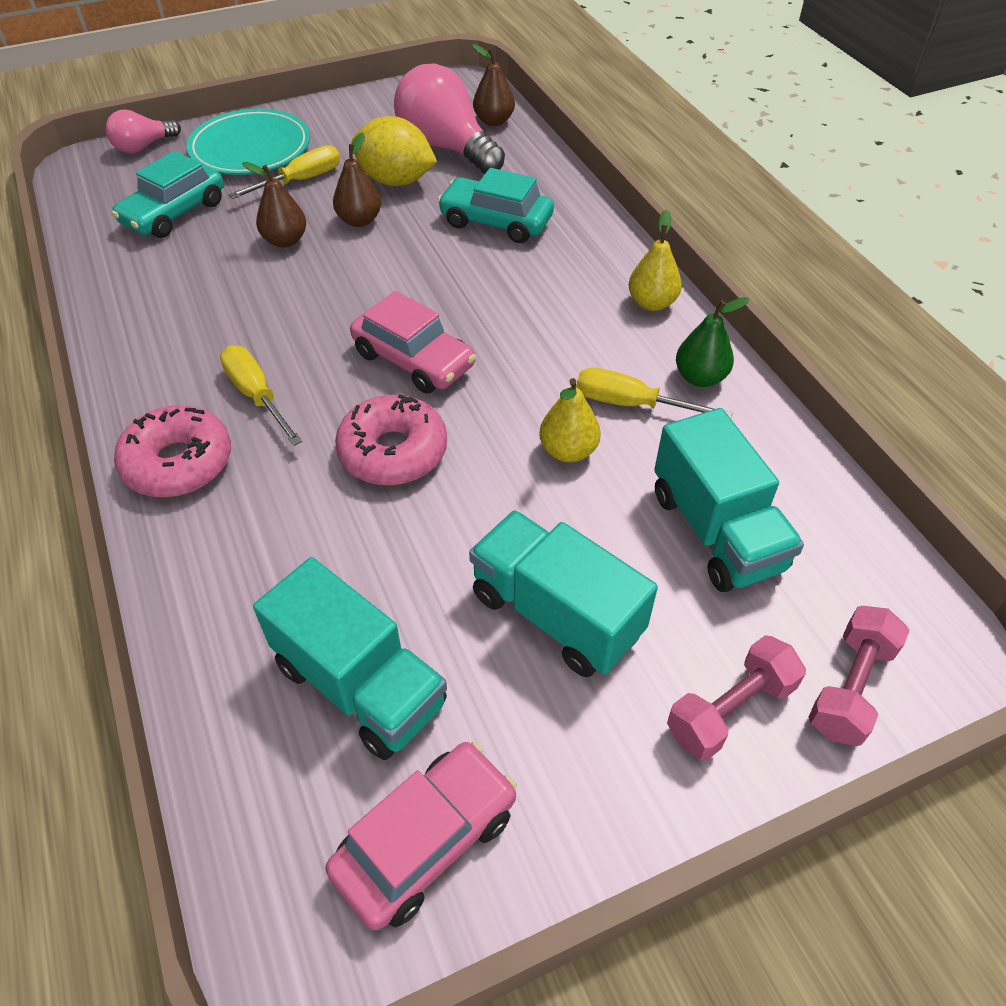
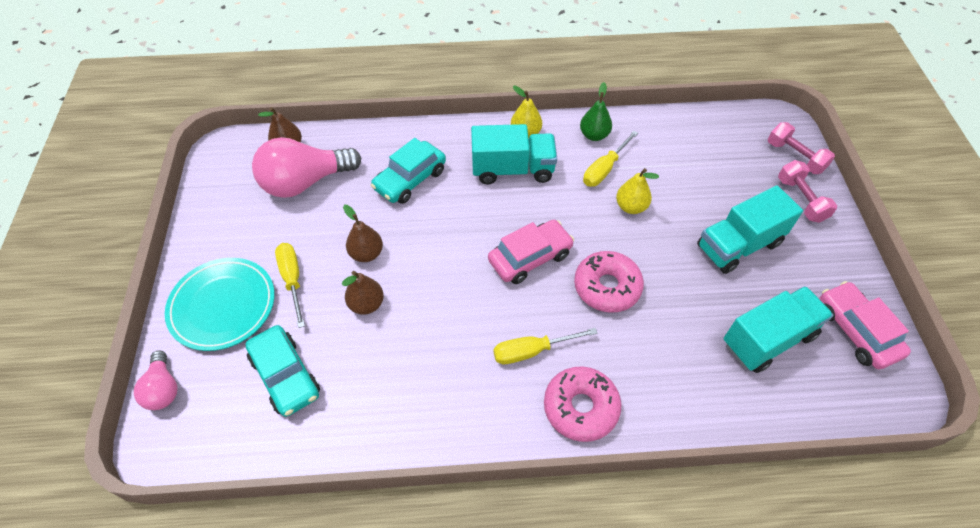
camera: 70 degrees left, 5 degrees up
(396, 181) = (329, 221): yellow lemon -> none
(716, 531) = (701, 167): turquoise truck -> turquoise truck (512, 169)

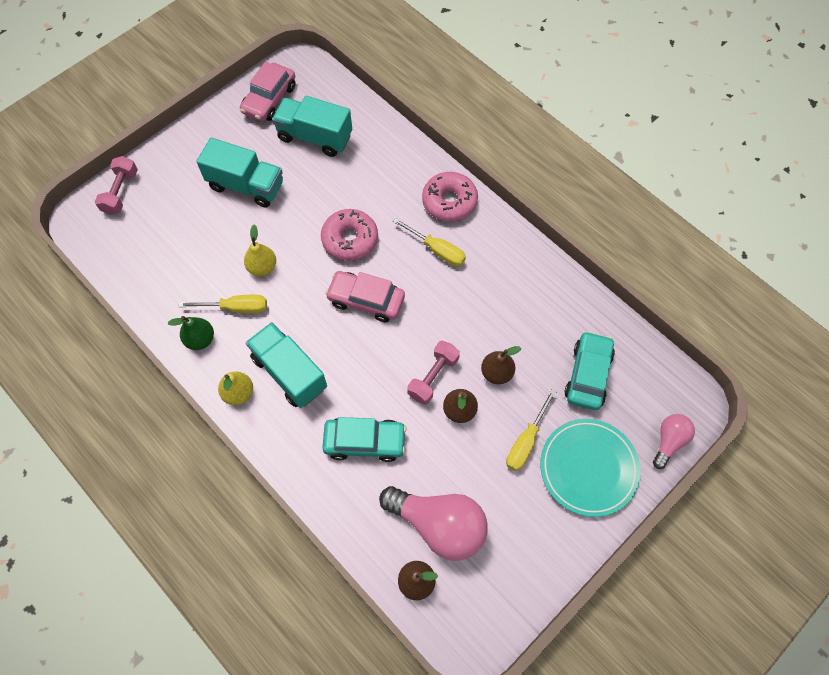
camera: 130 degrees left, 10 degrees up
(801, 200) = (168, 170): pink dumbbell -> pink dumbbell (433, 377)

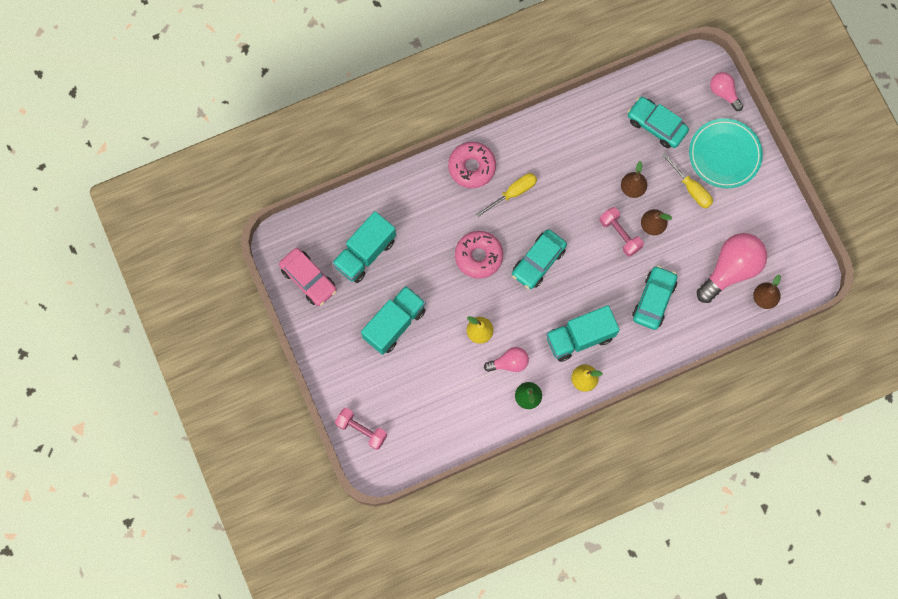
camera: 70 degrees left, 10 degrees up
(236, 308) = (509, 363): yellow screwdriver -> pink light bulb
(366, 300) = (538, 262): pink car -> turquoise car

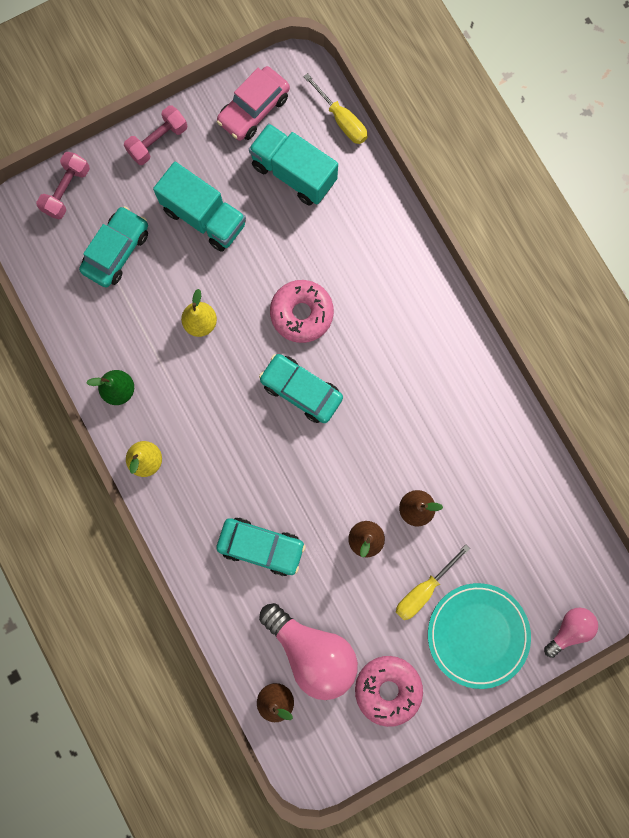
camera: 85 degrees right, 5 degrees up
(472, 167) = (422, 295): pink donut -> pink donut (388, 689)
(509, 363) = (163, 363): pink light bulb -> none
(513, 193) = (392, 351): yellow screwdriver -> yellow screwdriver (341, 120)
(580, 337) = (202, 451): turquoise truck -> none
(620, 234) = (348, 496): pink dumbbell -> pink dumbbell (158, 141)
(656, 125) = (509, 536): turquoise car -> turquoise car (117, 251)

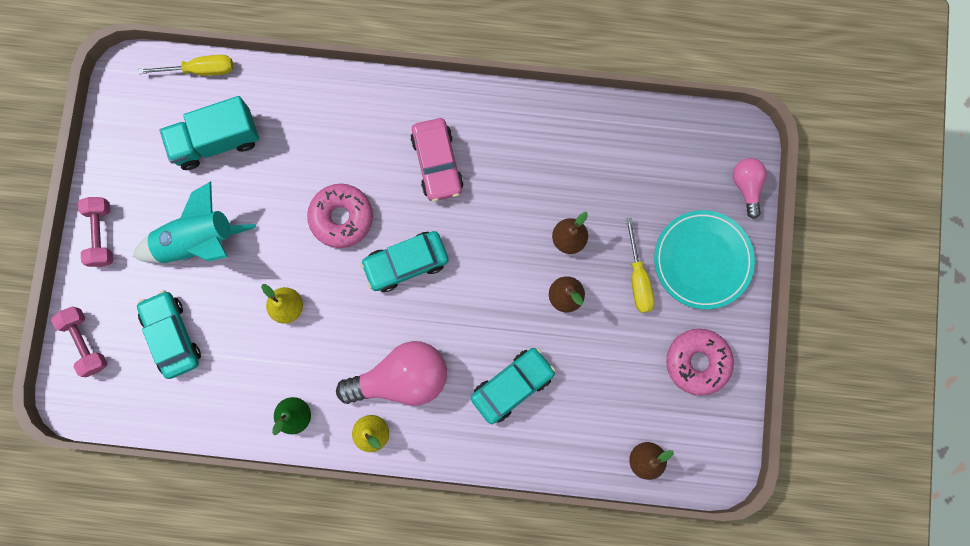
camera: 55 degrees left, 0 degrees up
(204, 217) = (198, 241): turquoise truck -> turquoise rocket
(254, 110) = (135, 135): pink car -> pink car (437, 163)
(312, 651) = (626, 402): pink light bulb -> pink light bulb (401, 378)

